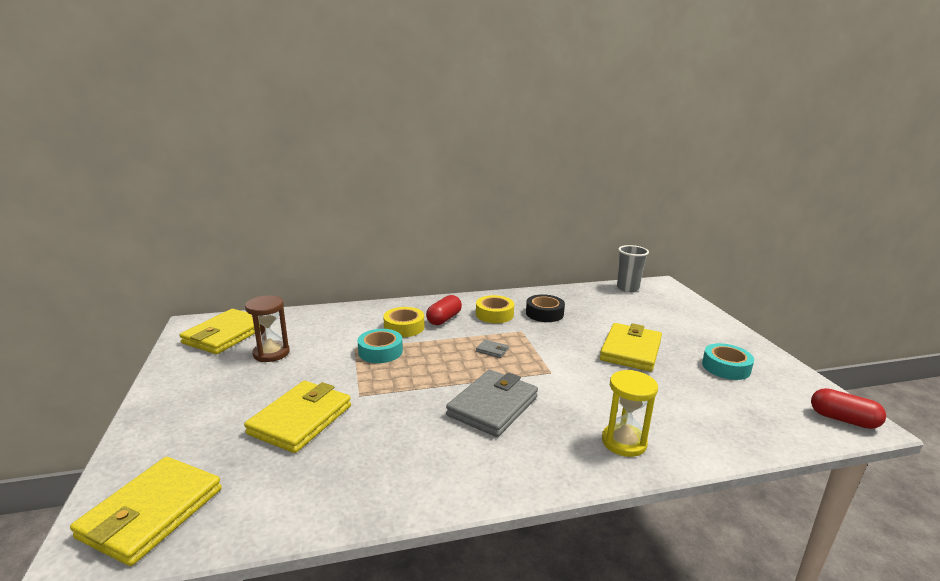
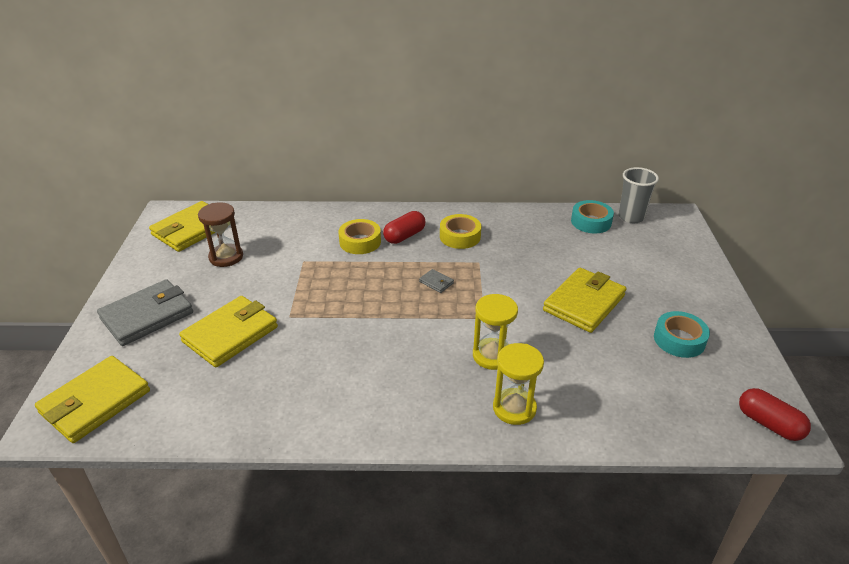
camera: 15 degrees right, 15 degrees up
(380, 351) = (326, 269): turquoise tape -> turquoise tape (591, 222)
(493, 406) = (407, 348): grey wallet -> grey wallet (147, 316)
(544, 313) = (515, 242): black tape -> none
(577, 401) = (492, 355): none -> yellow hourglass

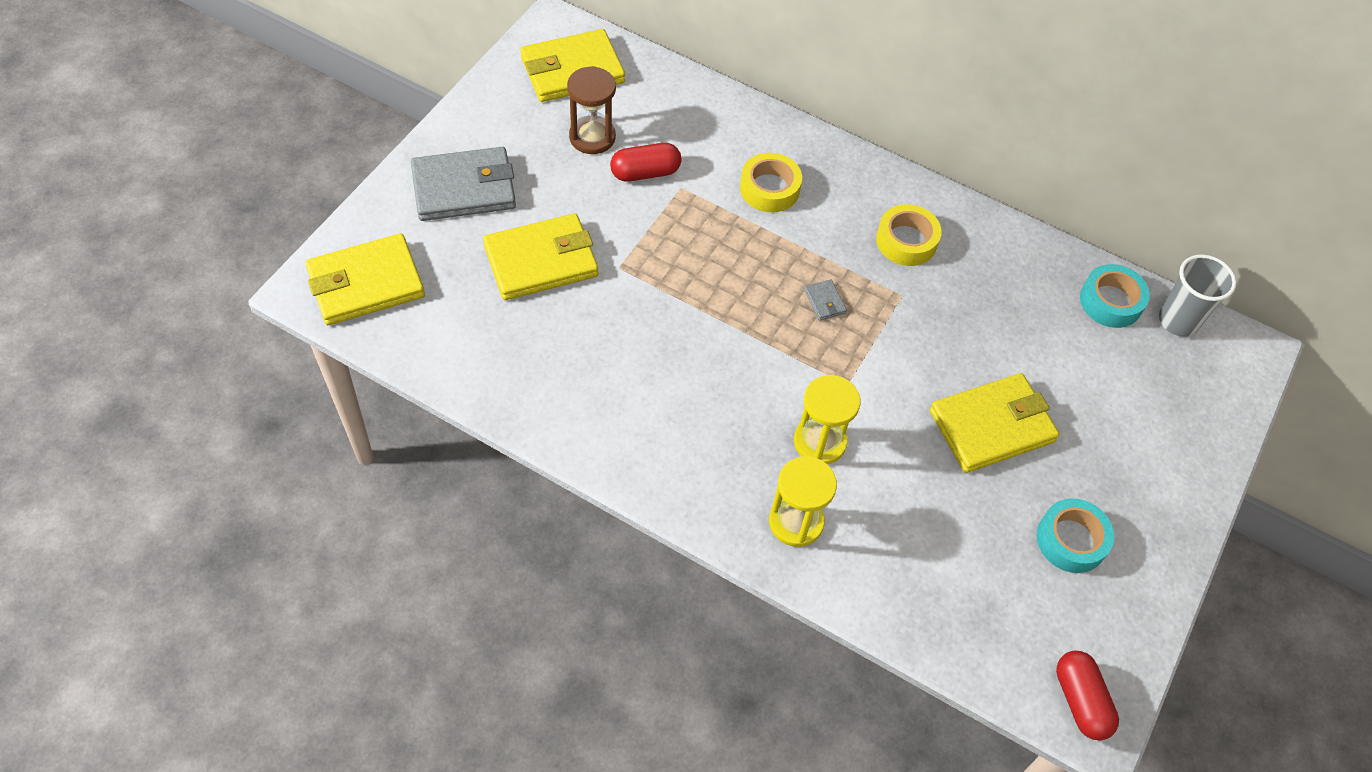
camera: 25 degrees right, 20 degrees up
(404, 236) = (833, 206): red capsule -> red capsule (645, 173)

